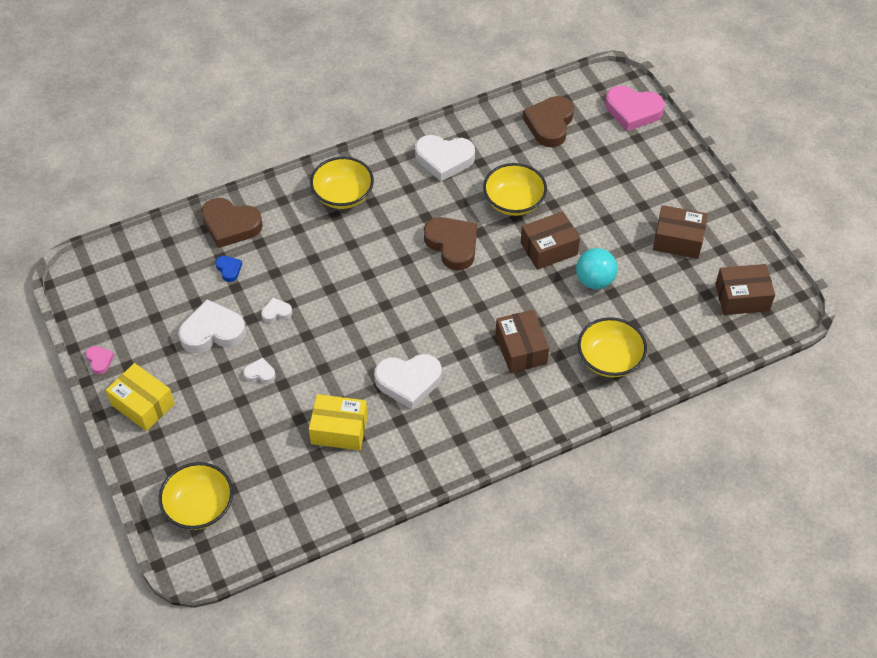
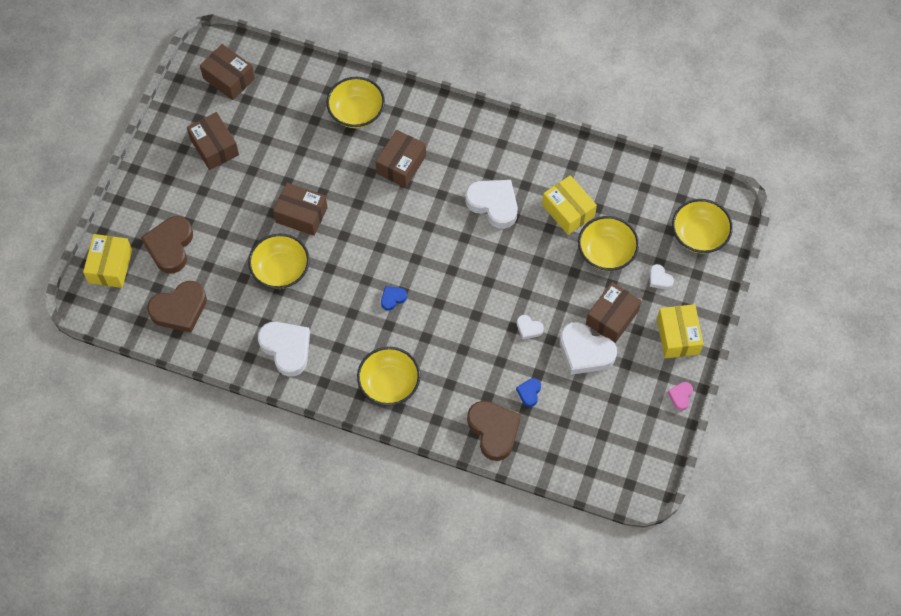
camera: 135 degrees left, 10 degrees up
(214, 374) = (612, 317): none -> brown box
(260, 373) = (581, 292): white heart -> white heart (659, 279)
(270, 422) = (606, 252): none -> yellow bowl
(407, 249) = (392, 298): none -> blue heart
(452, 245) = (359, 274): brown heart -> brown heart (170, 246)
(594, 280) = (301, 168): turquoise ball -> none
(633, 111) = (110, 266): pink heart -> yellow box

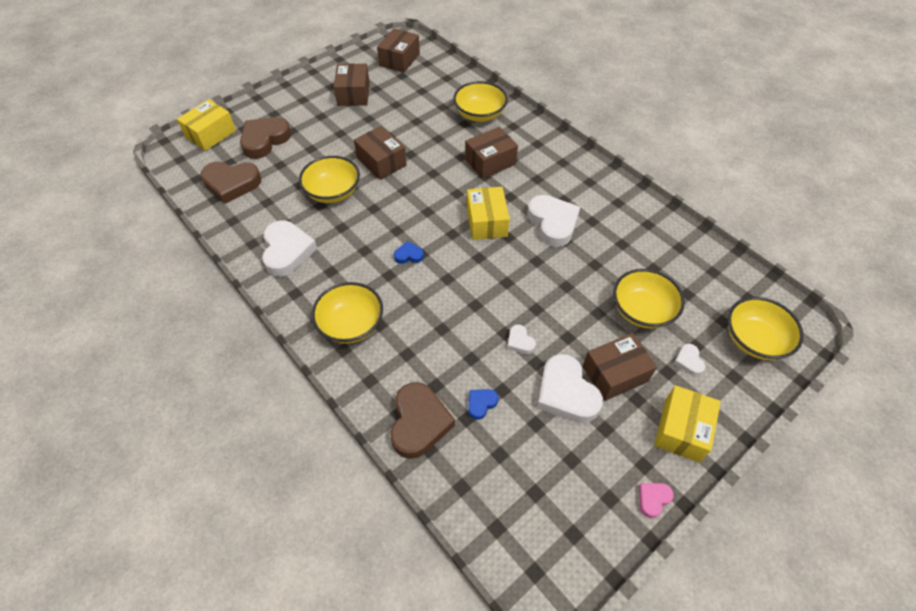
camera: 30 degrees right, 10 degrees down
(229, 78) = (399, 60): brown box -> brown box turned 45 degrees clockwise
(568, 211) = (622, 258): yellow box -> yellow box (486, 222)

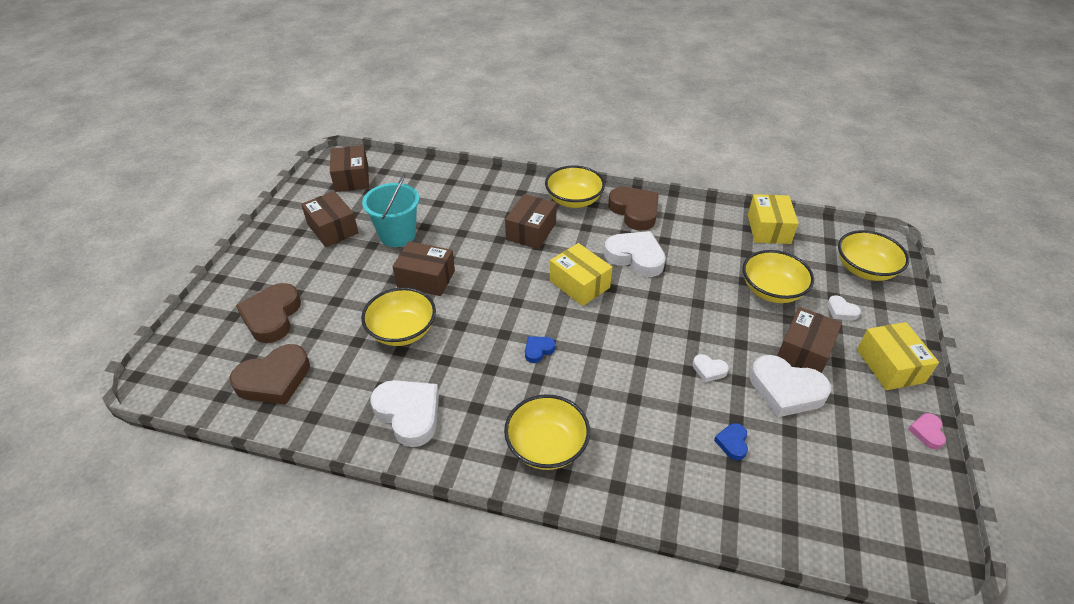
camera: 35 degrees left, 10 degrees down
(211, 134) = (195, 340): yellow box -> yellow box (768, 229)
(392, 119) = (397, 235): none -> turquoise bucket
(419, 423) = (699, 495): brown heart -> brown heart (635, 211)
(479, 114) = (480, 195): yellow bowl -> yellow bowl (574, 200)

